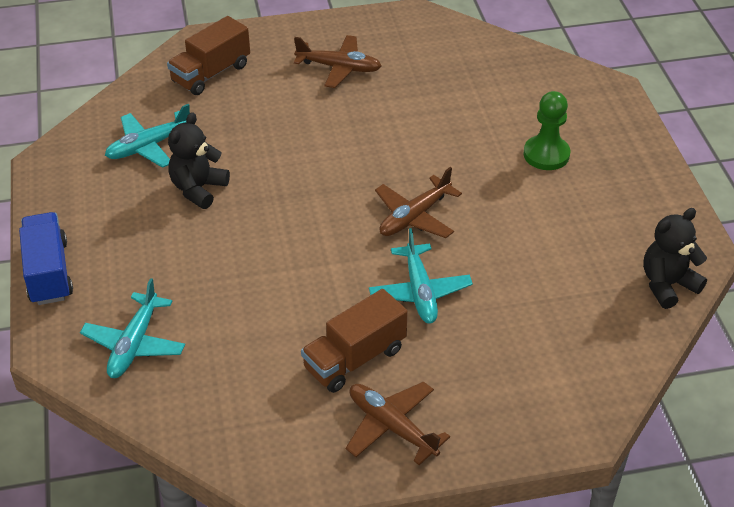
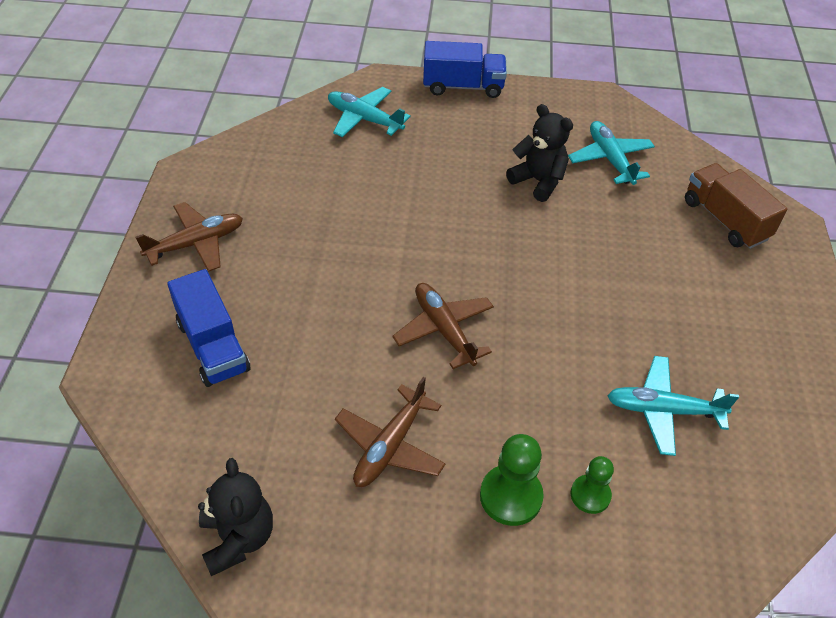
camera: 105 degrees right, 5 degrees up
(339, 68) = (725, 330): brown plane -> brown plane (390, 446)
(354, 358) = (281, 238): brown truck -> none
(419, 292) = (336, 304): turquoise plane -> turquoise plane (663, 410)
(511, 363) = (213, 346): none -> blue truck
(522, 119) = (590, 495): none -> green pawn

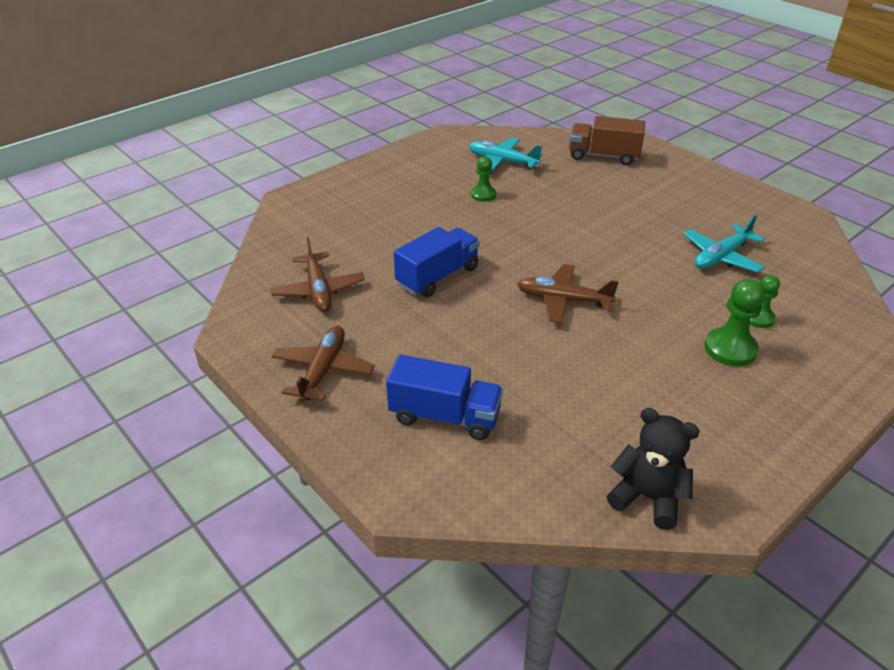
camera: 45 degrees left, 10 degrees down
(364, 119) = (317, 226): turquoise plane -> none
(390, 446) = (638, 378): brown plane -> brown plane (318, 290)
(463, 87) = (352, 172): blue truck -> blue truck (438, 277)
(538, 181) = (483, 195): black teddy bear -> green pawn

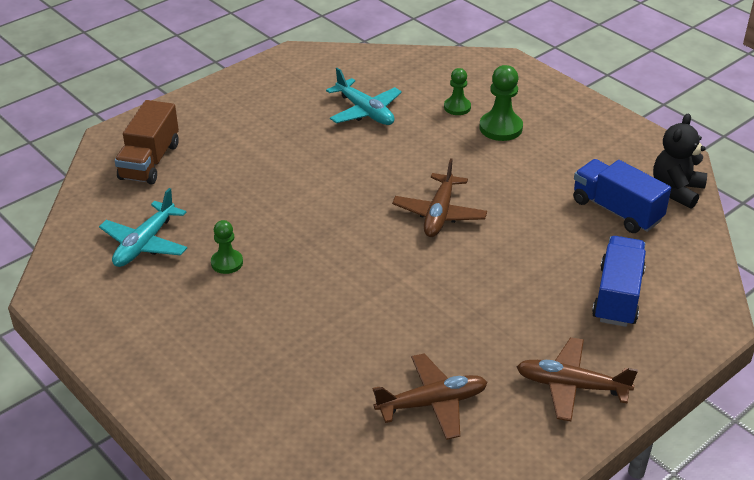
camera: 90 degrees left, 0 degrees up
(438, 277) = (402, 302): blue truck -> blue truck (616, 210)

